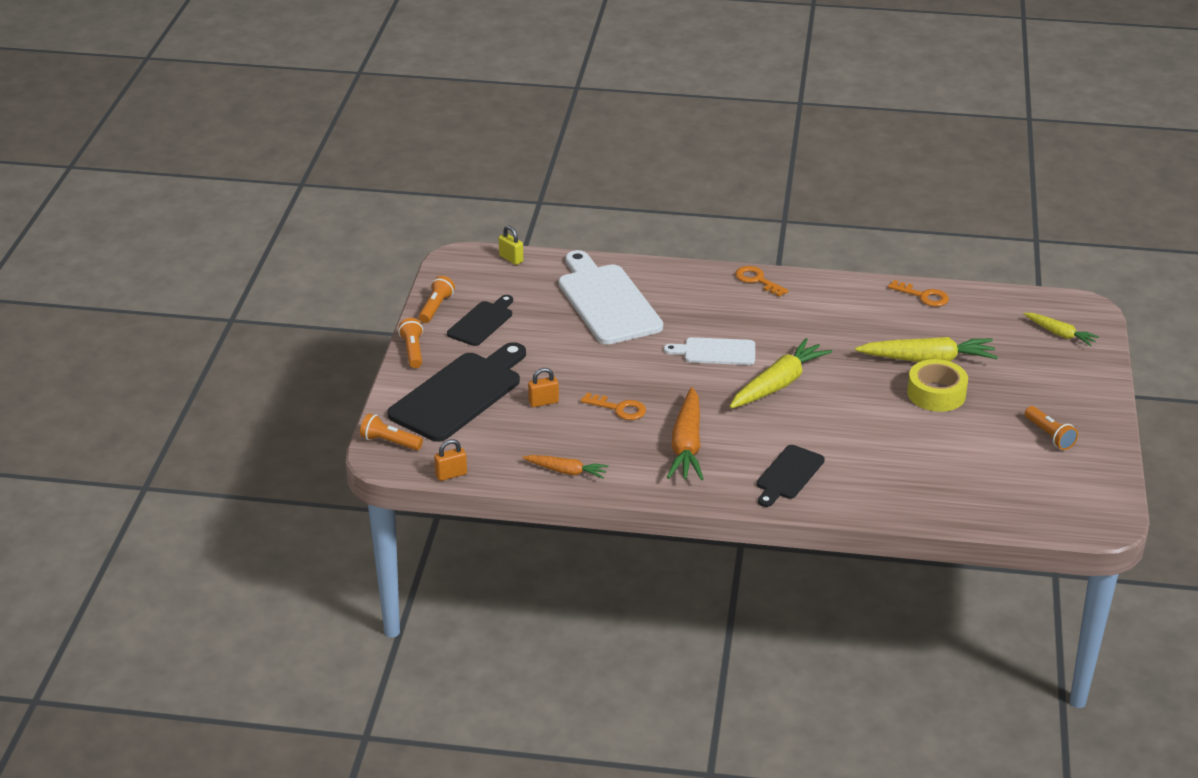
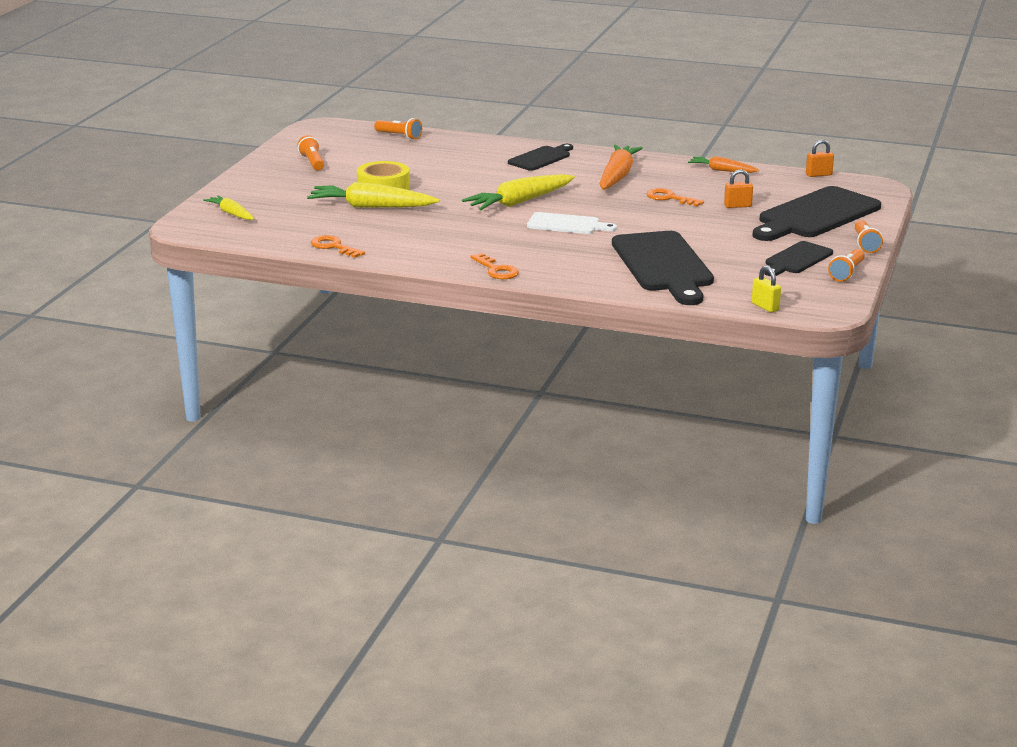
camera: 170 degrees left, 10 degrees down
(390, 442) = (875, 193): orange flashlight -> orange flashlight (399, 136)
(607, 301) = (663, 265): white cutting board -> black cutting board

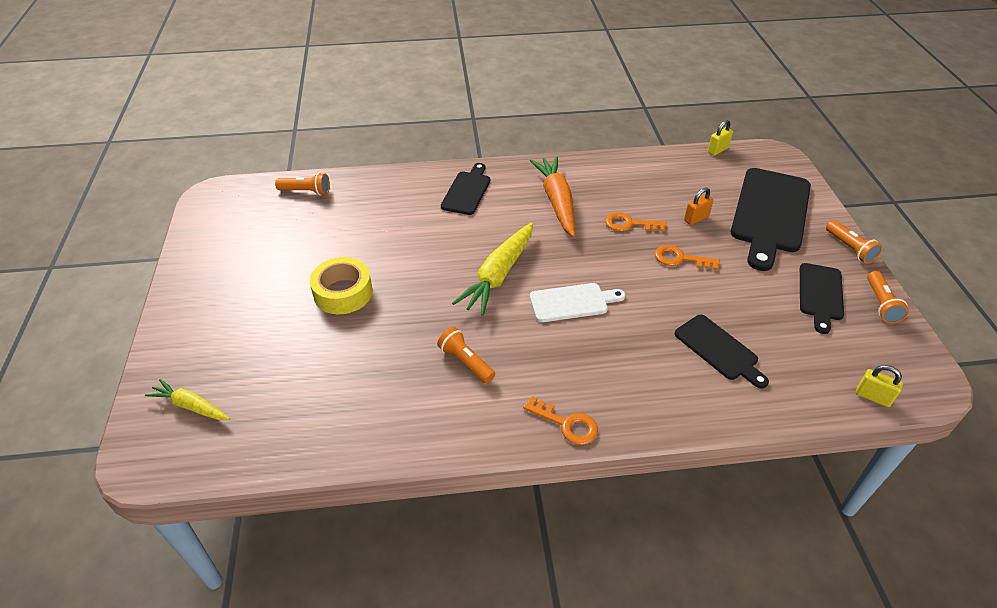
camera: 25 degrees left, 20 degrees up
(312, 162) = (238, 265): orange flashlight -> orange flashlight (465, 362)
(333, 247) = (354, 440): orange key -> orange key (680, 259)
(371, 207) = (351, 335): yellow carrot -> none
(663, 265) = (718, 350): black cutting board -> black cutting board, size x0.55
(722, 170) = (637, 166): orange carrot -> none
(818, 175) = (717, 150): orange padlock -> yellow padlock

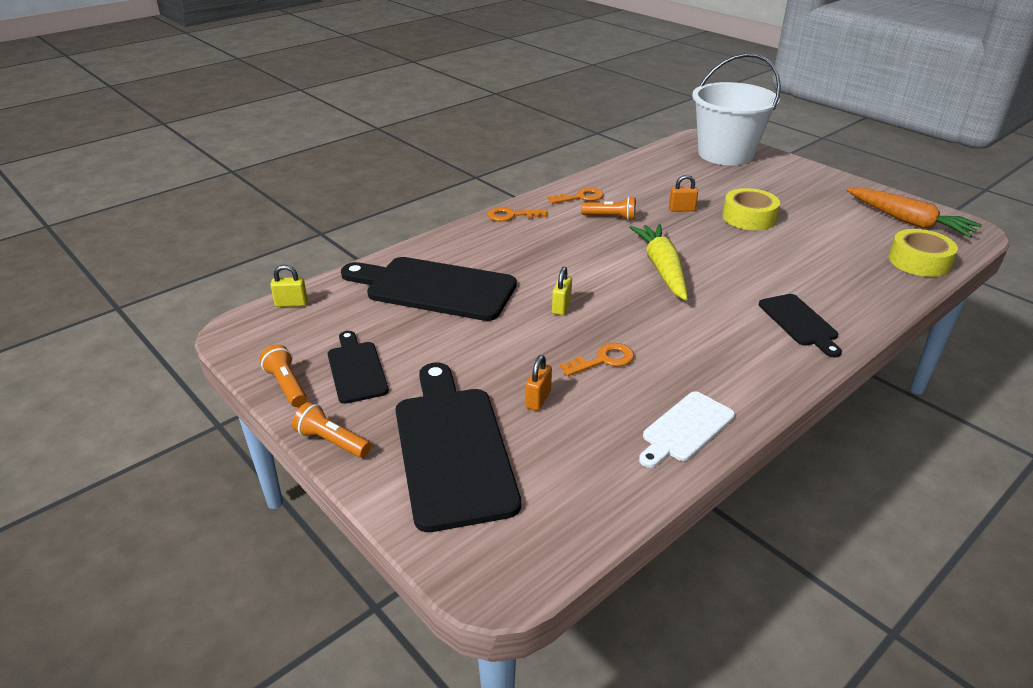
camera: 145 degrees right, 10 degrees down
(191, 406) = (725, 154): yellow carrot -> white bucket
(306, 191) = (919, 261): orange flashlight -> yellow tape
(383, 336) = (681, 209): none -> orange padlock
(557, 202) = (703, 351): orange carrot -> orange carrot (908, 221)
(572, 302) = (581, 274): white cutting board -> white cutting board (685, 428)
(680, 259) = (521, 346): orange key -> orange key (580, 197)
(717, 150) = (593, 538): yellow padlock -> yellow padlock (561, 307)
(718, 350) = (435, 288): black cutting board -> black cutting board, size x1.83

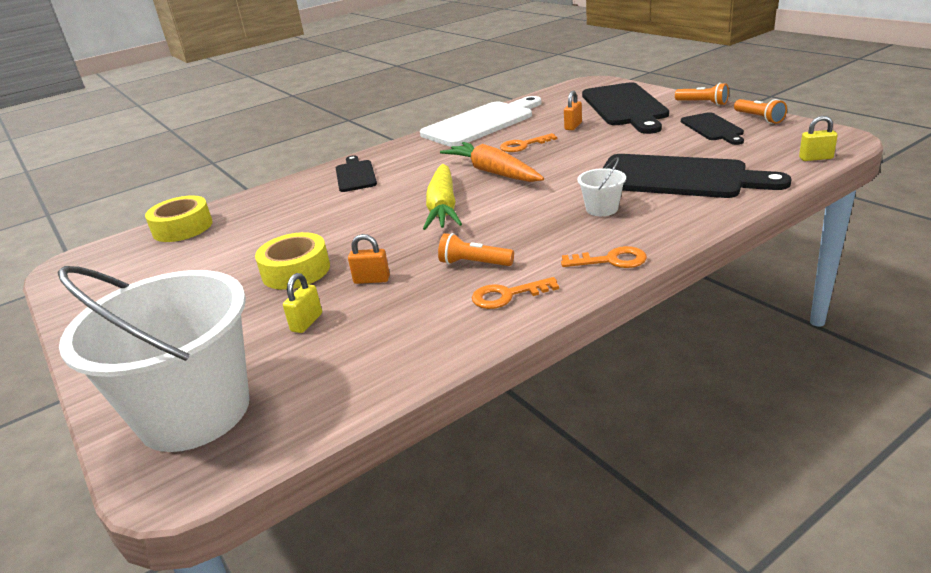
camera: 170 degrees left, 5 degrees down
(513, 257) = (602, 209): none -> white bucket
(561, 307) = (552, 172): yellow padlock -> yellow padlock (306, 322)
(685, 428) = (481, 123): white cutting board -> white cutting board, size x1.83
(908, 221) = (115, 274): orange carrot -> orange carrot (493, 172)

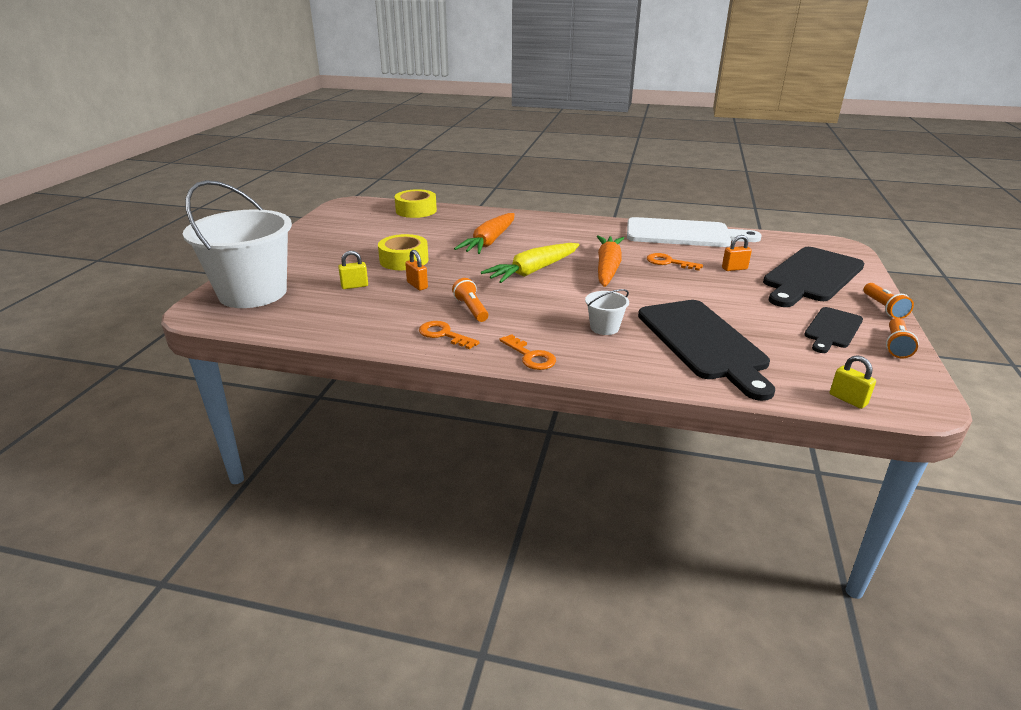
camera: 45 degrees right, 0 degrees up
(340, 209) = (489, 241): none -> orange carrot
(355, 175) = (540, 227): black cutting board -> none

